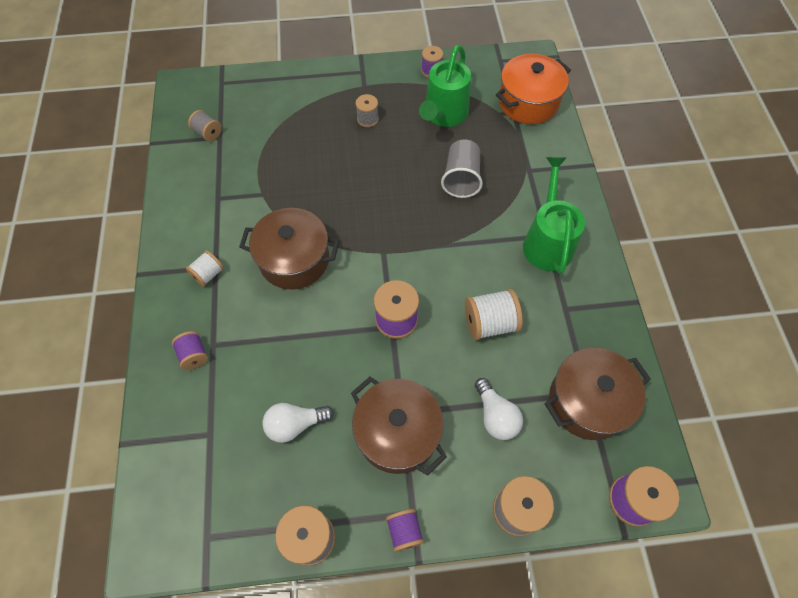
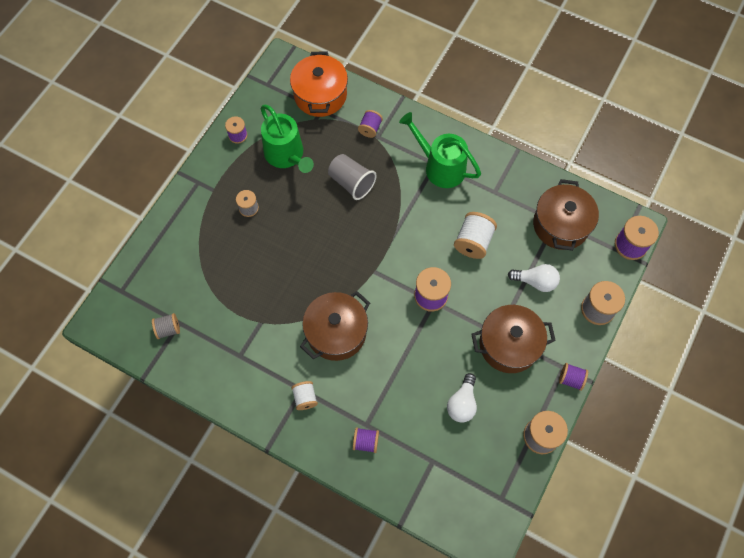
camera: 55 degrees left, 5 degrees up
(531, 159) = (370, 129): none -> purple spool

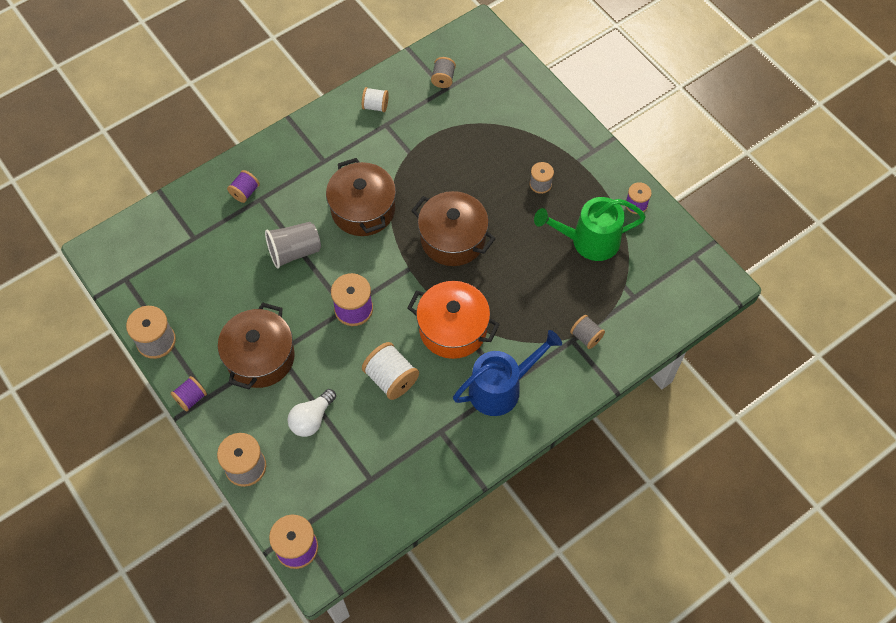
camera: 115 degrees right, 5 degrees down
(305, 398) = (314, 160): white spool -> white spool (375, 106)
(320, 95) = (655, 304): orange pot -> orange pot (453, 329)
(351, 182) = (524, 289): grey cup -> grey cup (294, 252)
(370, 129) = (586, 336): purple spool -> grey spool
(440, 167) = (501, 388): green watering can -> blue watering can
(462, 403) = (230, 287): white light bulb -> none
(560, 225) = (362, 482): brown pot -> brown pot (453, 239)

